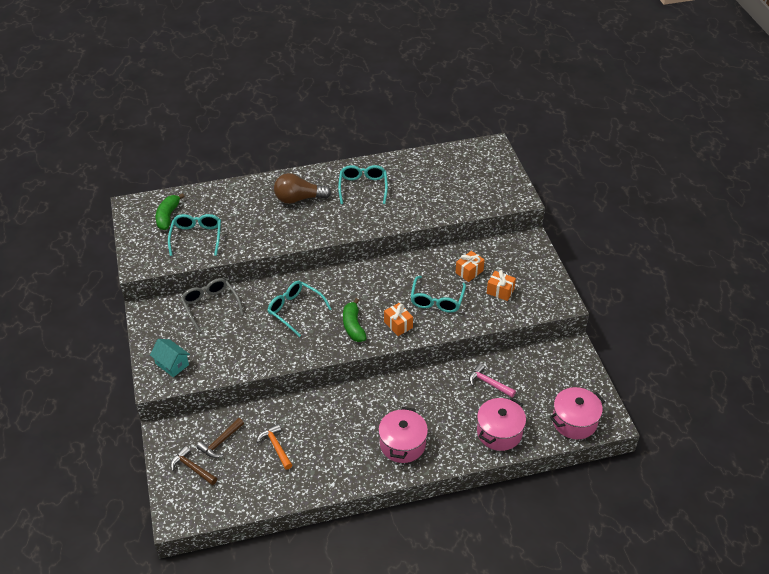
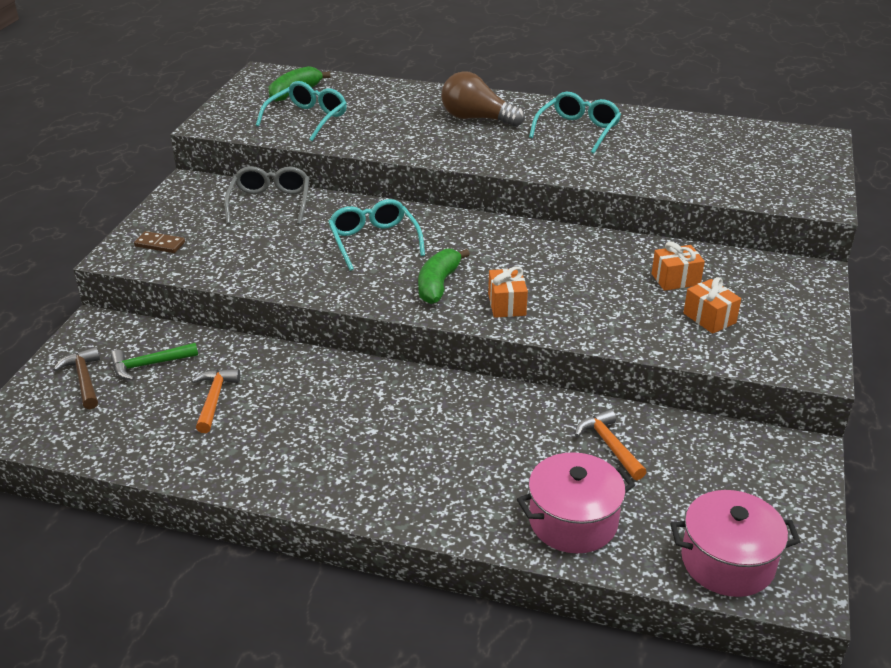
camera: 30 degrees right, 10 degrees down
(172, 364) = (160, 244): turquoise house -> brown domino
(220, 442) = (149, 365): brown hammer -> green hammer
(402, 444) = (398, 471): pink pot -> none
(437, 300) = (593, 296): turquoise glasses -> none
(489, 383) = (609, 445): pink hammer -> orange hammer

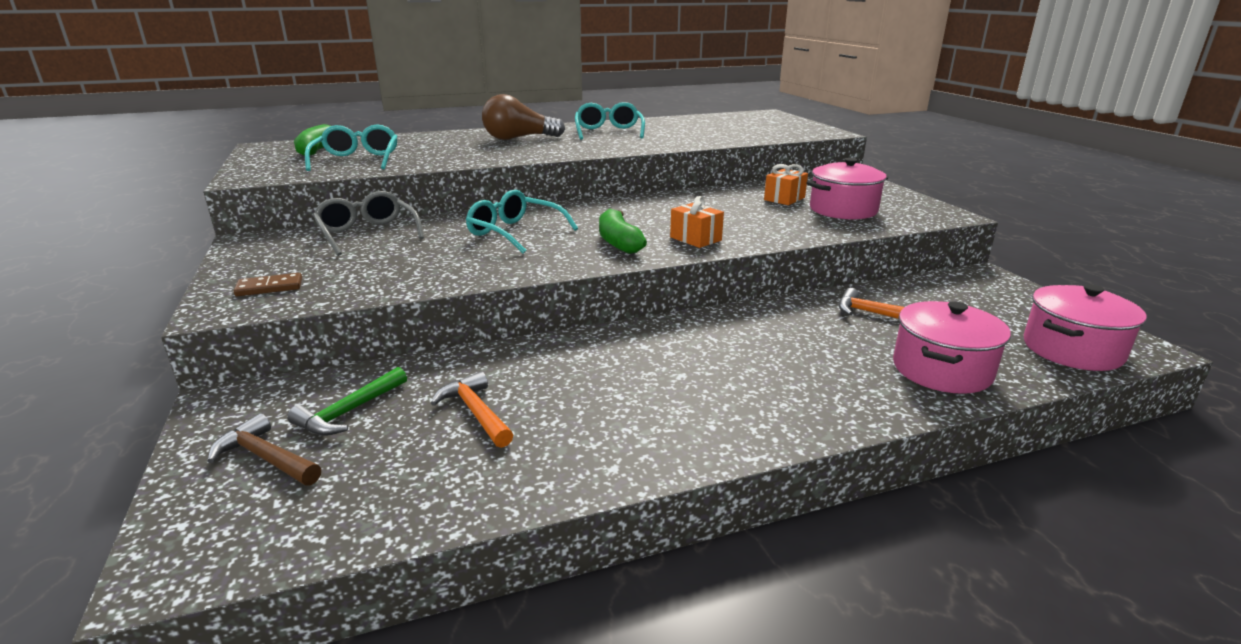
camera: 35 degrees left, 10 degrees down
(709, 318) = (843, 210): orange gift -> pink pot

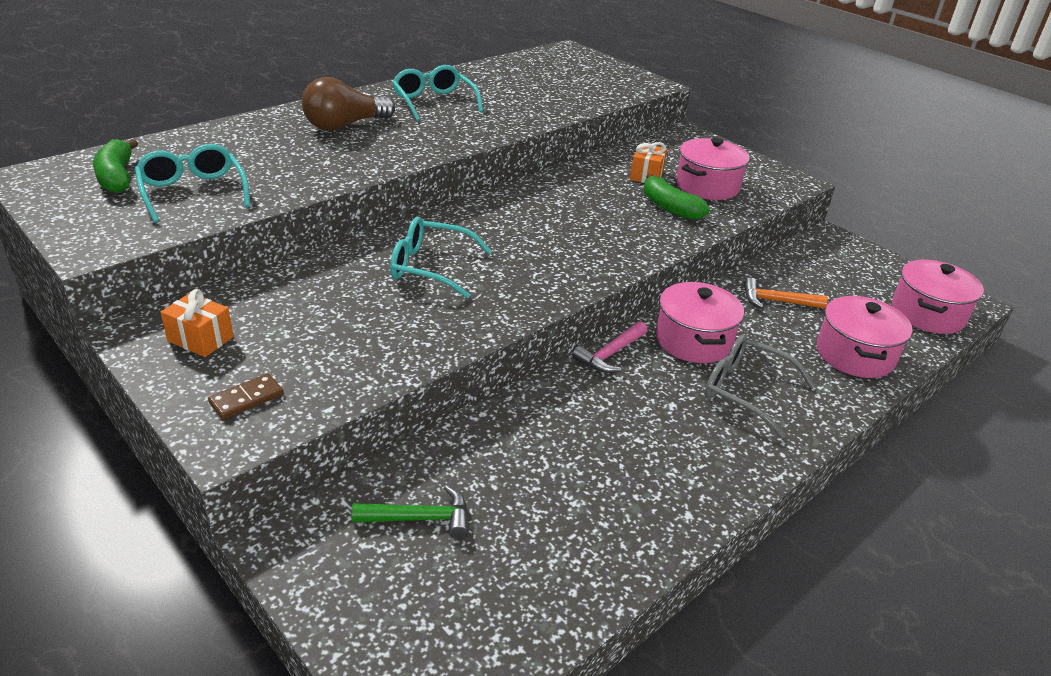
camera: 25 degrees left, 10 degrees up
(266, 458) = (392, 589): brown hammer -> none
(349, 412) = (420, 518): green hammer -> green hammer turned 105 degrees counterclockwise
(367, 233) = (269, 294): grey glasses -> grey glasses (745, 390)
(475, 412) = (535, 489): orange hammer -> none
(618, 242) = (544, 265): green banana -> green banana (669, 207)
(652, 327) = (610, 354): none -> pink hammer
(695, 239) = (610, 249): orange gift -> orange gift (200, 339)
(751, 330) = (693, 340): none -> pink pot

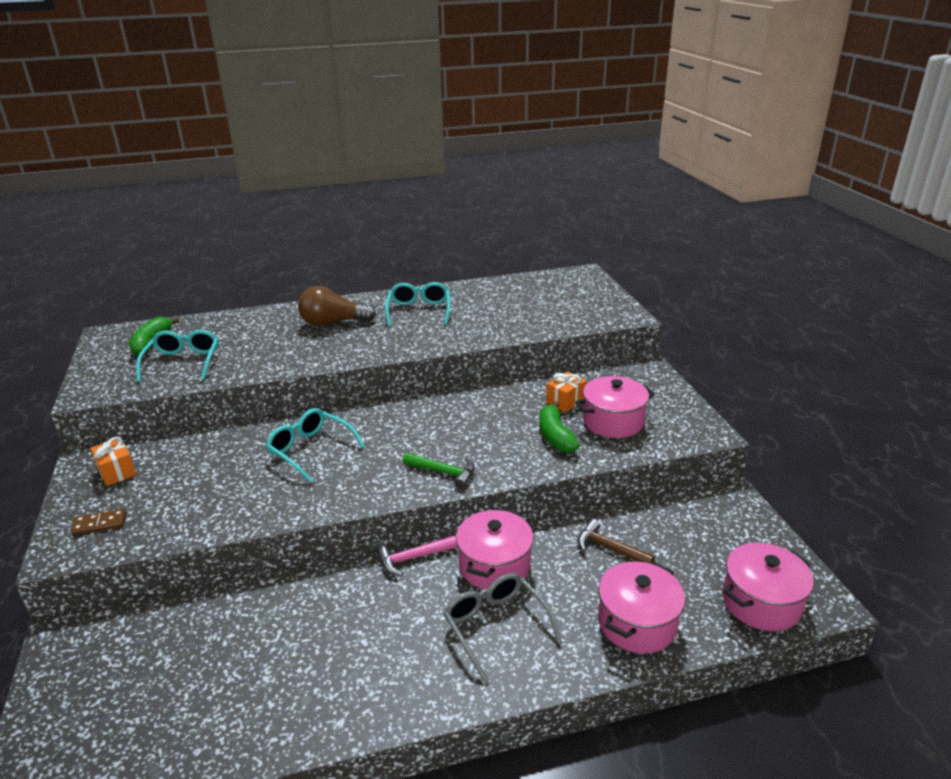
camera: 30 degrees right, 5 degrees down
(420, 518) = (154, 650): green hammer -> green hammer (444, 472)
(776, 301) = (609, 548): orange hammer -> brown hammer

